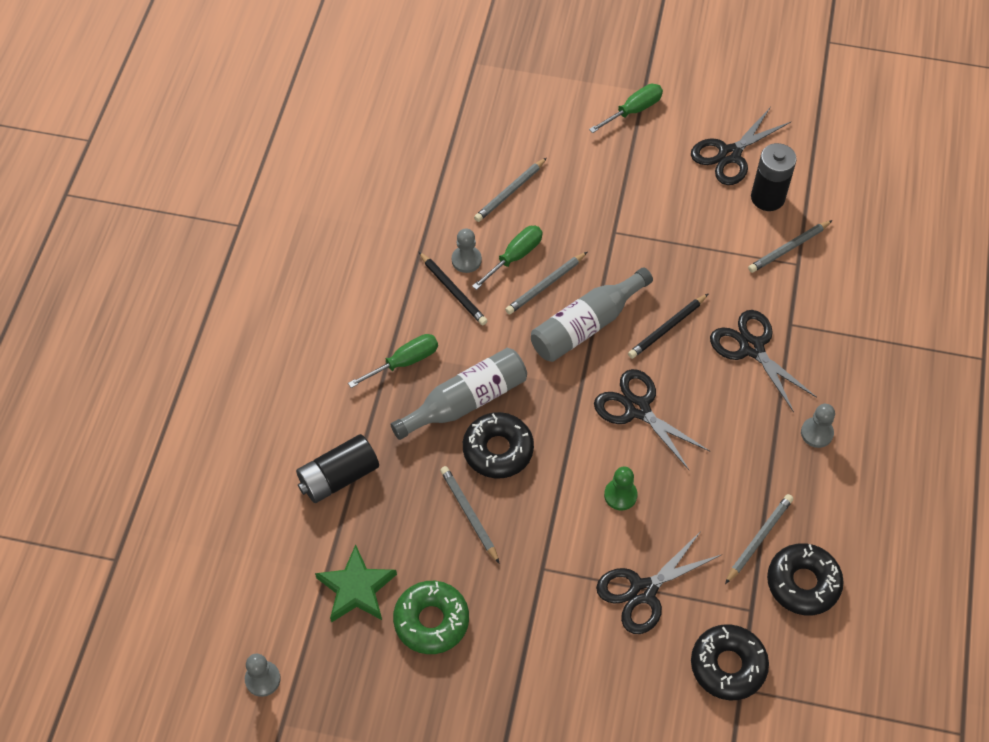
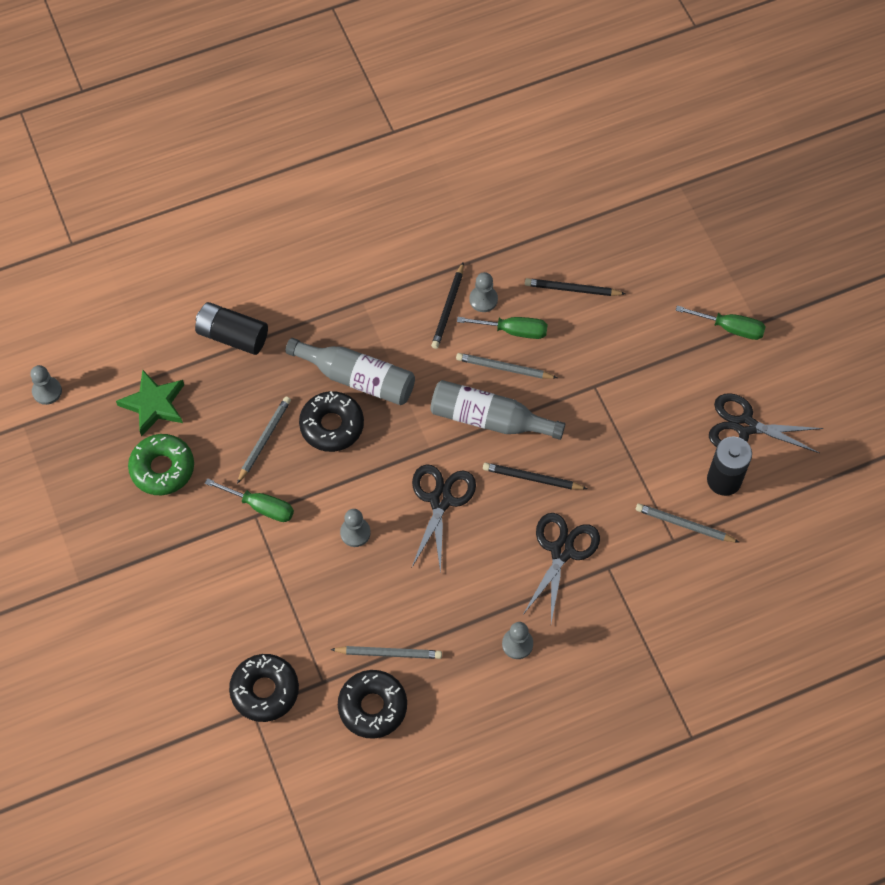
camera: 55 degrees right, 5 degrees up
(404, 362) = (359, 316): green screwdriver -> green screwdriver (260, 506)
(510, 192) = (572, 289): grey pencil -> black pencil
(620, 495) = (355, 533): green pawn -> grey pawn
(643, 591) = (285, 596): black scissors -> none

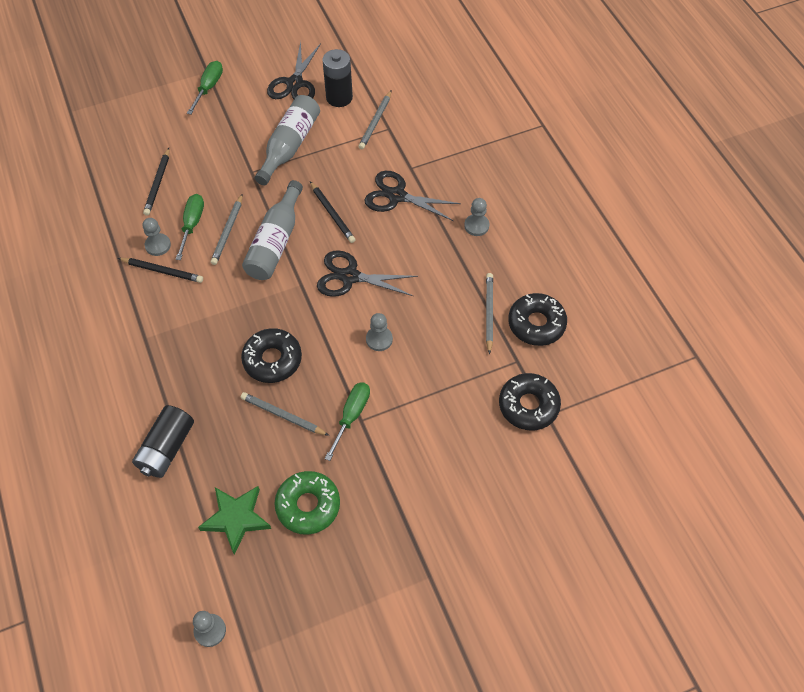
camera: 90 degrees left, 5 degrees down
(357, 378) = (225, 340): grey bottle -> grey bottle (289, 146)
(532, 478) = (332, 214): black pencil -> black pencil turned 45 degrees counterclockwise

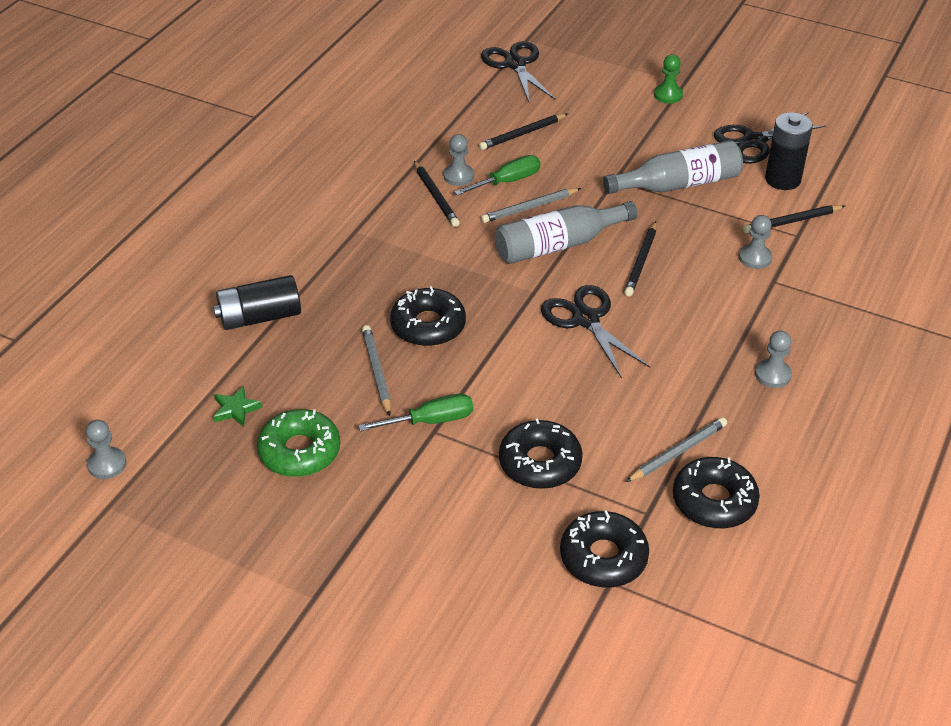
camera: 50 degrees right, 15 degrees down
(209, 87) = (668, 95): green screwdriver -> green pawn
(236, 518) = (236, 409): green star -> green star, size x0.57
(375, 122) = (792, 221): grey pencil -> black pencil
(379, 339) = (540, 386): grey pawn -> grey pawn (755, 258)
(397, 196) = (725, 292): black scissors -> black scissors (515, 64)
(435, 384) = (540, 463): none -> black donut

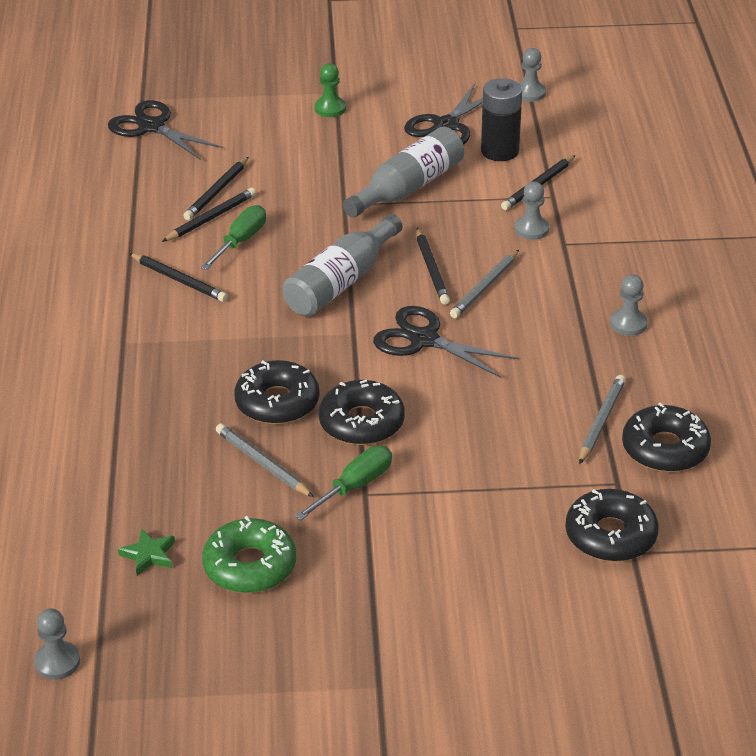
camera: 30 degrees left, 5 degrees down
(259, 317) = (95, 460): black battery -> none
(458, 176) = (186, 253): grey pawn -> grey pawn (530, 93)
(500, 154) = (211, 218): none -> black pencil
(529, 208) = (283, 258): grey pencil -> grey pencil (485, 287)
(540, 463) = (488, 480): black donut -> black donut (361, 423)

